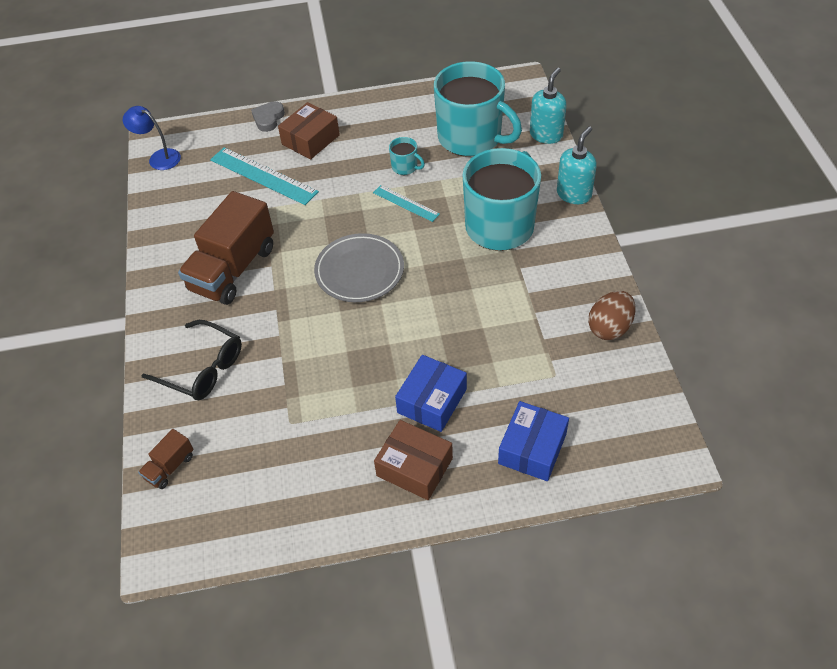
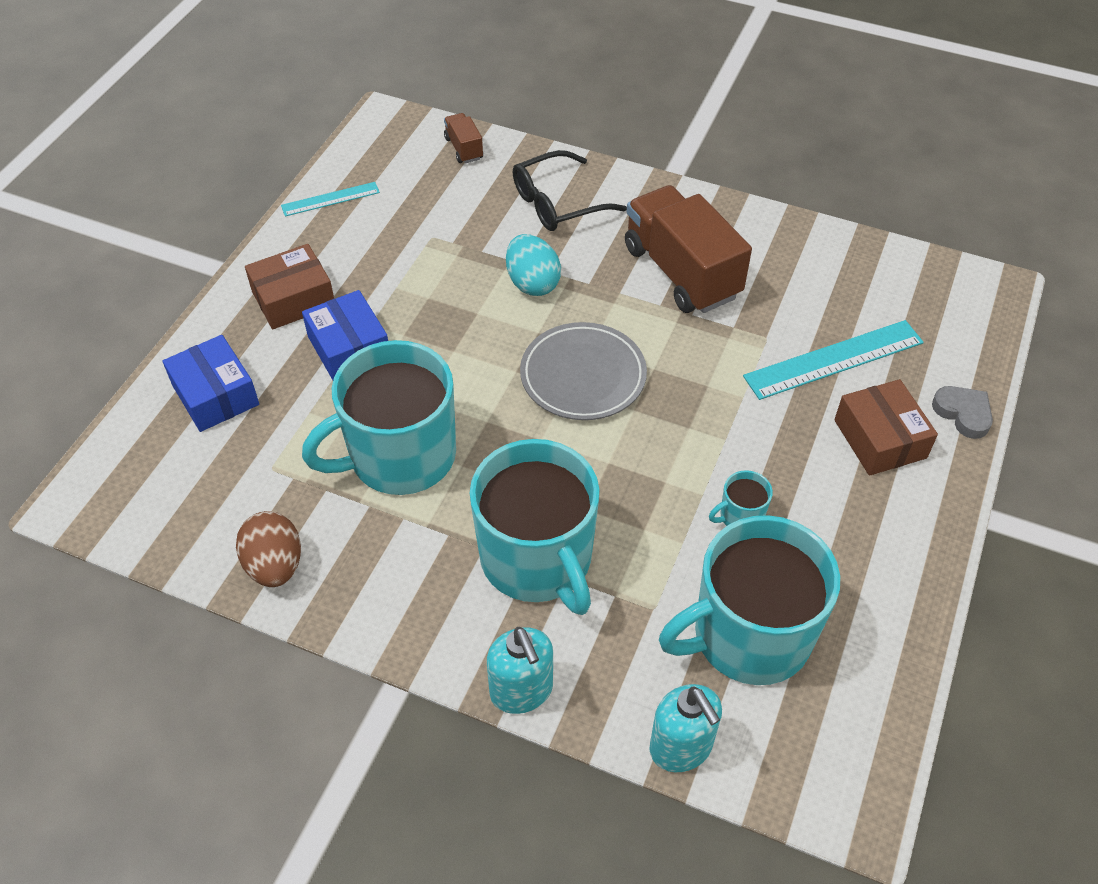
camera: 120 degrees right, 0 degrees up
(159, 157) = (945, 277): blue lamp -> none
(297, 337) = (532, 283): none -> turquoise egg
(406, 203) = (665, 479): turquoise ruler -> turquoise ruler (330, 199)
(490, 319) = (400, 456): none -> turquoise mug

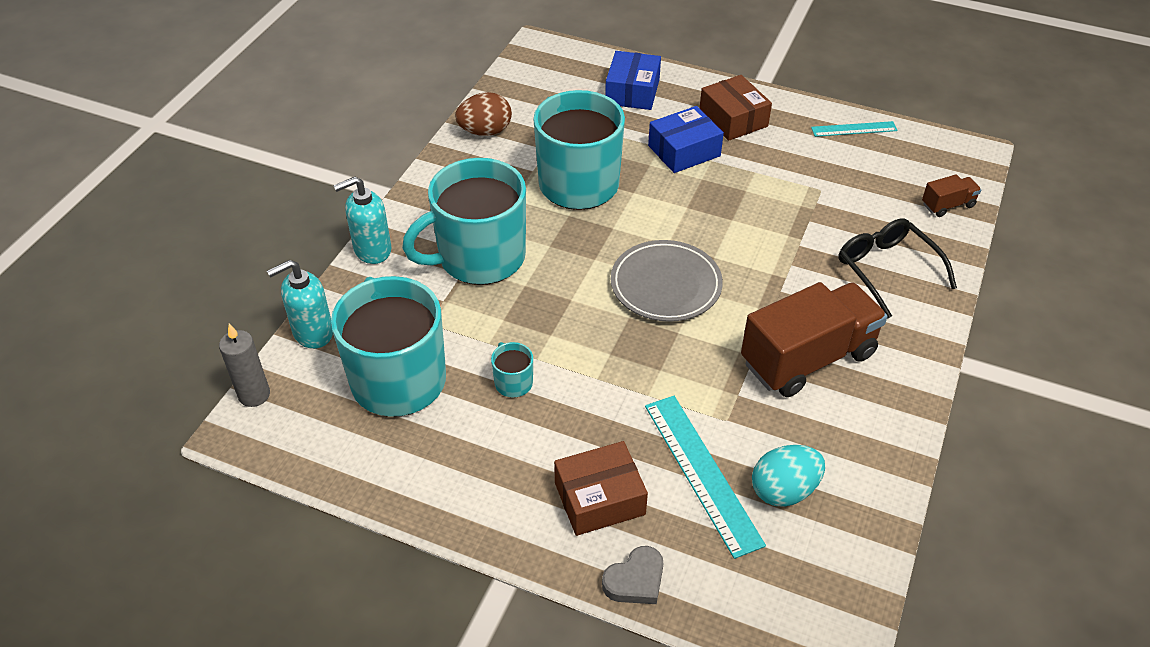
camera: 90 degrees right, 5 degrees down
(215, 395) = (632, 91): blue box -> blue box turned 45 degrees counterclockwise
(330, 199) = (854, 129): turquoise ruler -> turquoise ruler turned 75 degrees counterclockwise
(532, 283) = (774, 253): turquoise egg -> turquoise egg (784, 490)
(796, 805) = (254, 395): none -> grey candle

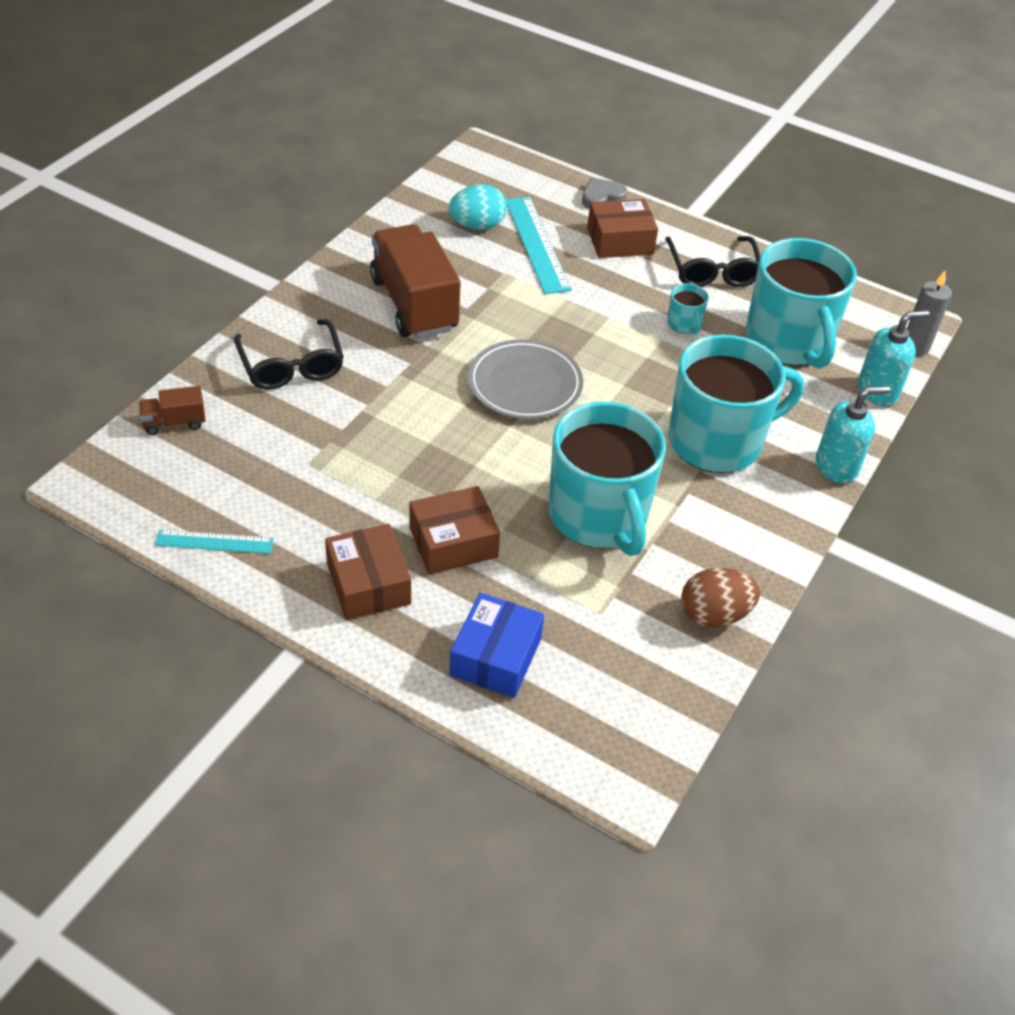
camera: 175 degrees left, 0 degrees up
(480, 469) = (712, 270): none -> black glasses
(684, 151) = (453, 542): blue box -> brown box
(807, 358) = (414, 304): brown truck -> brown truck turned 90 degrees clockwise

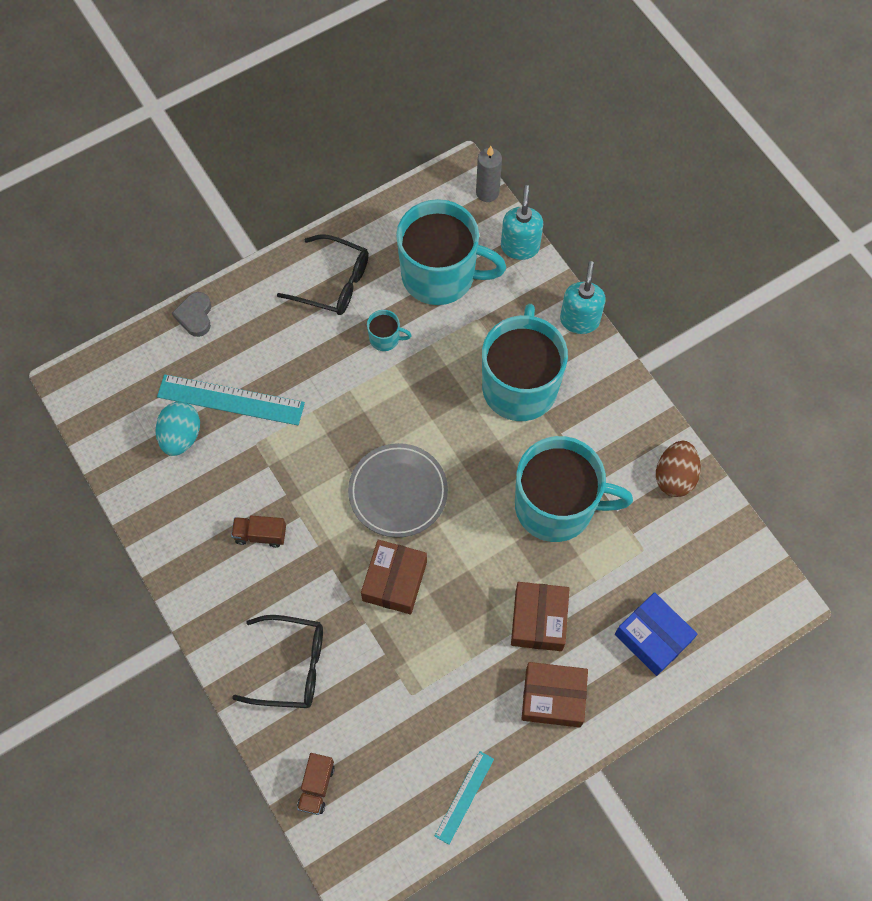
camera: 60 degrees left, 20 degrees up
(414, 304) = (260, 535): brown truck -> brown truck, size x0.45
(620, 241) = (260, 332): brown box -> brown box (394, 581)

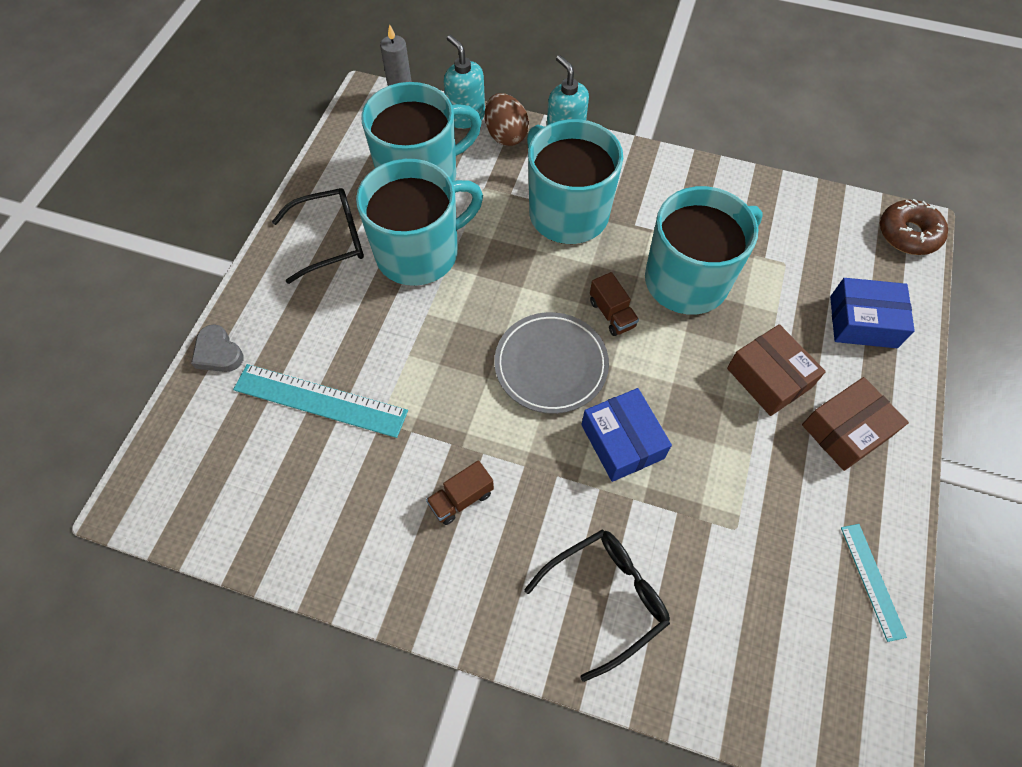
camera: 40 degrees left, 5 degrees down
(181, 436) = (298, 469): turquoise egg -> none
(231, 400) = (320, 400): turquoise ruler -> turquoise ruler turned 45 degrees clockwise
(316, 786) = (743, 695): brown truck -> brown truck (612, 314)
(385, 338) = (419, 252): turquoise mug -> turquoise mug, size x2.49
(394, 581) = (622, 441): brown box -> blue box
(674, 477) = (749, 196): brown egg -> brown egg (506, 135)
(768, 603) = (908, 234): none -> brown donut

